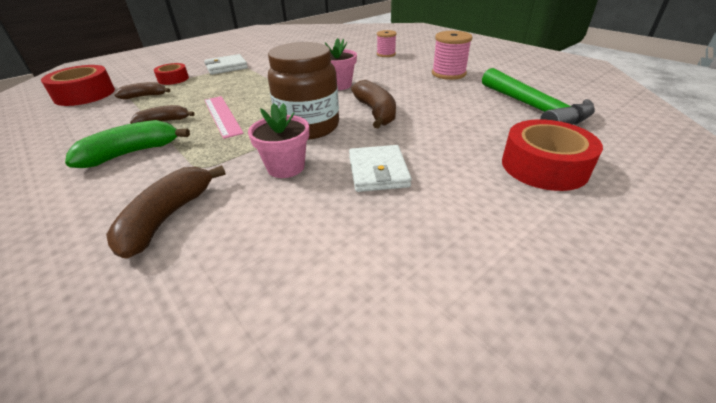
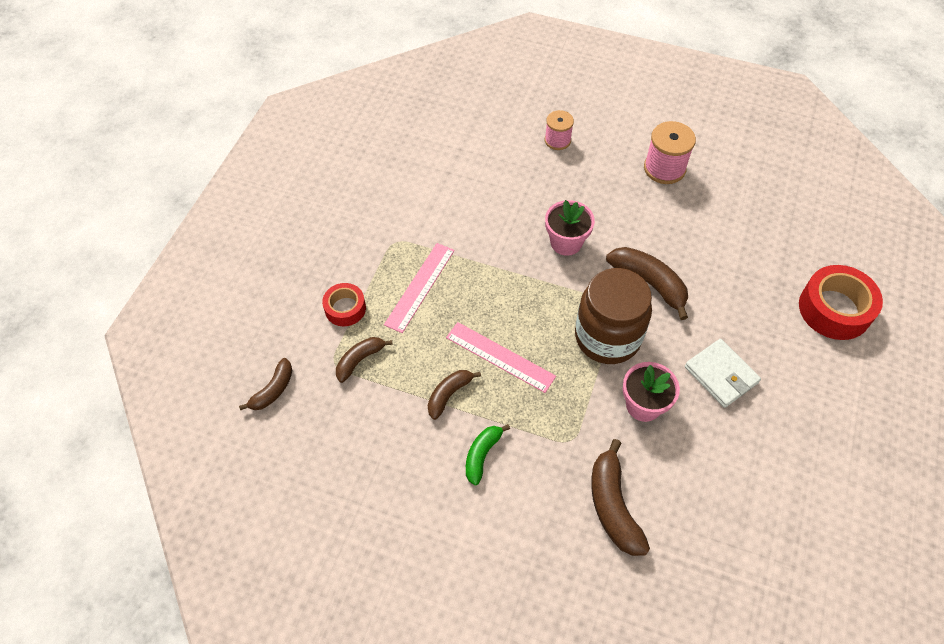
camera: 30 degrees left, 20 degrees up
(85, 94) = (273, 390): red tape -> brown banana
(132, 153) = (482, 455): green banana -> green banana, size x0.62
(224, 81) = (420, 287): none -> pink ruler
(226, 67) = (382, 251): white wallet -> none
(535, 109) = (786, 216): green hammer -> none

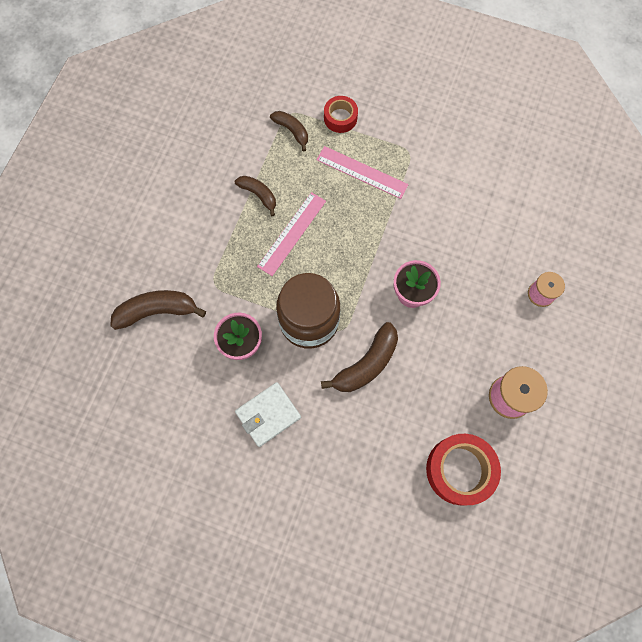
camera: 90 degrees right, 15 degrees up
(273, 390) = (268, 75): brown banana -> none
(482, 455) = (206, 218): green banana -> none
(834, 309) = (336, 539): red tape -> red tape (459, 470)

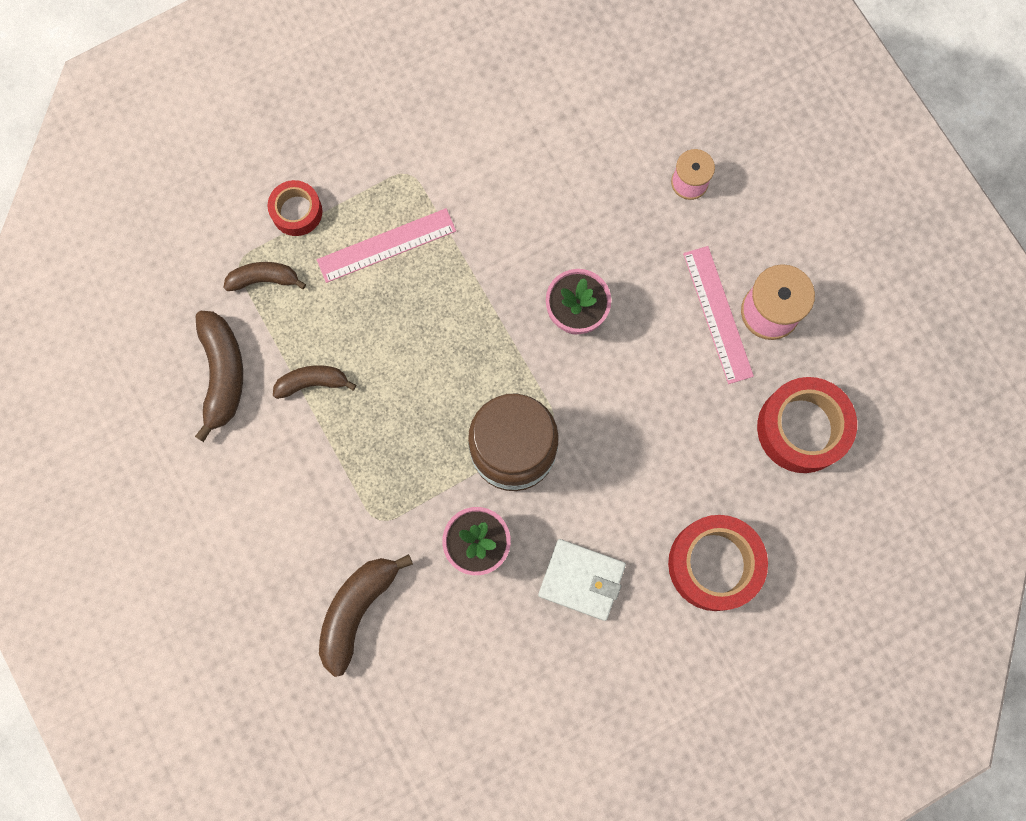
camera: 50 degrees left, 5 degrees up
(268, 415) = (581, 580): white wallet -> white wallet turned 75 degrees counterclockwise
(292, 233) = (393, 384): pink ruler -> pink ruler (717, 314)
(338, 482) = (714, 564): none -> red tape
(366, 364) = (613, 429): brown banana -> brown banana (222, 374)

